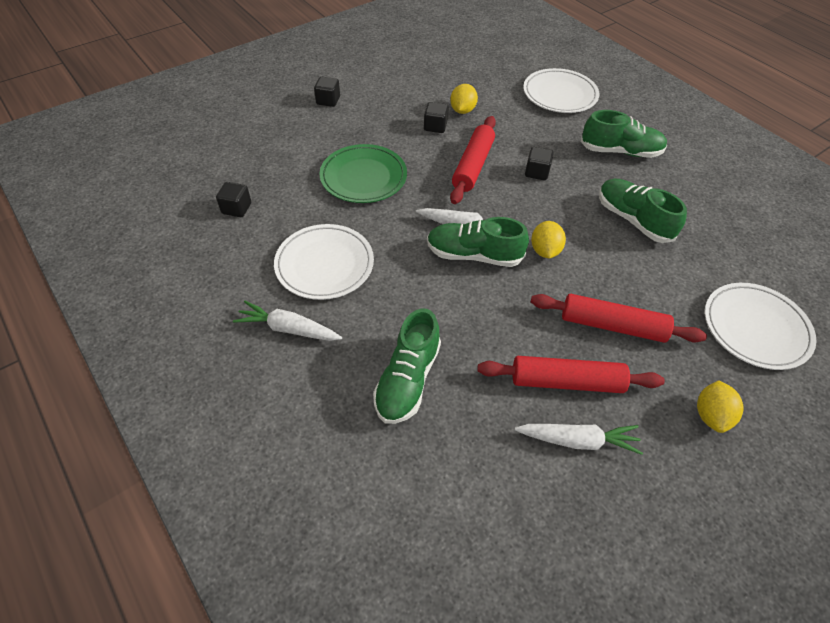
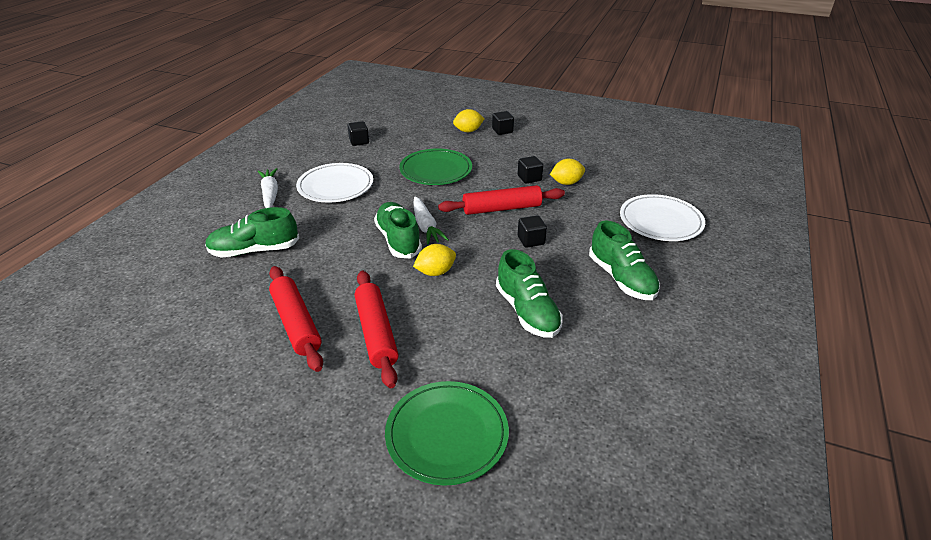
camera: 60 degrees right, 15 degrees down
(578, 440) = (239, 346): white carrot -> none
(633, 220) = (527, 311): green shoe -> green shoe turned 135 degrees clockwise
(711, 415) = (308, 422): yellow lemon -> yellow lemon (468, 131)
(755, 328) = (447, 434): white plate -> green plate

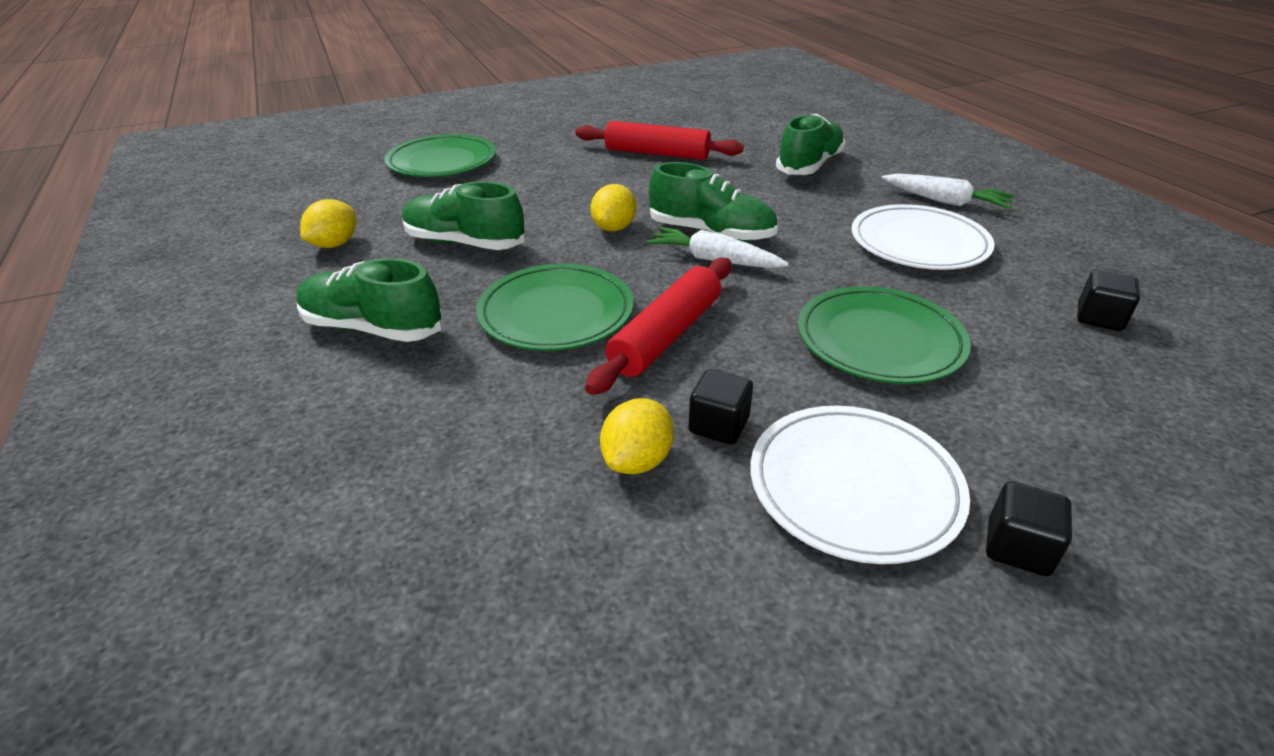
camera: 135 degrees right, 0 degrees up
(376, 333) = (584, 174): red rolling pin -> none
(468, 131) = (1060, 483): yellow lemon -> yellow lemon (334, 244)
(531, 240) = (556, 313): black cube -> green plate
(660, 221) = (357, 475): white plate -> white plate (854, 486)

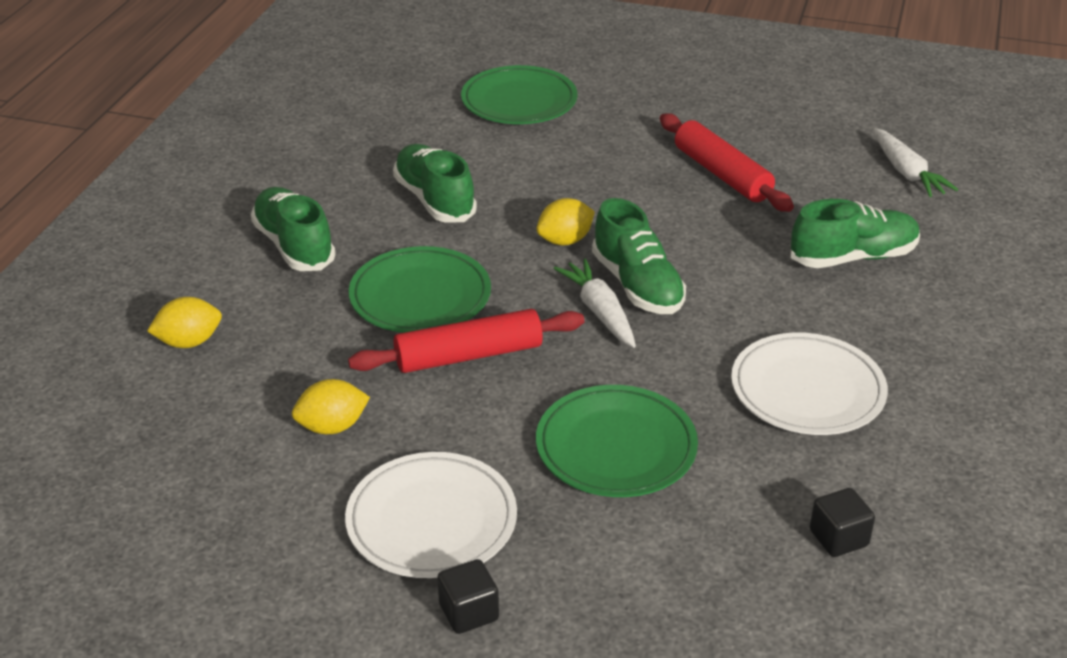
camera: 40 degrees right, 0 degrees up
(334, 244) = (346, 157): yellow lemon -> yellow lemon (189, 342)
(718, 425) = (409, 436): black cube -> none
(945, 201) = (922, 364): white carrot -> white carrot (907, 173)

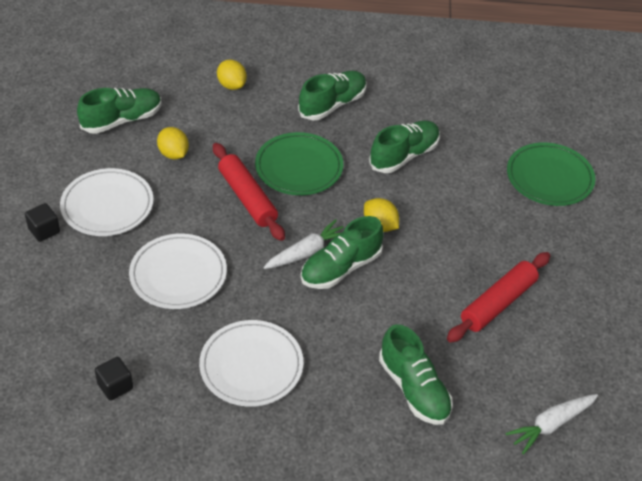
camera: 75 degrees right, 10 degrees up
(211, 485) = (122, 120): none -> green shoe
(616, 447) = (178, 274): green plate -> white plate

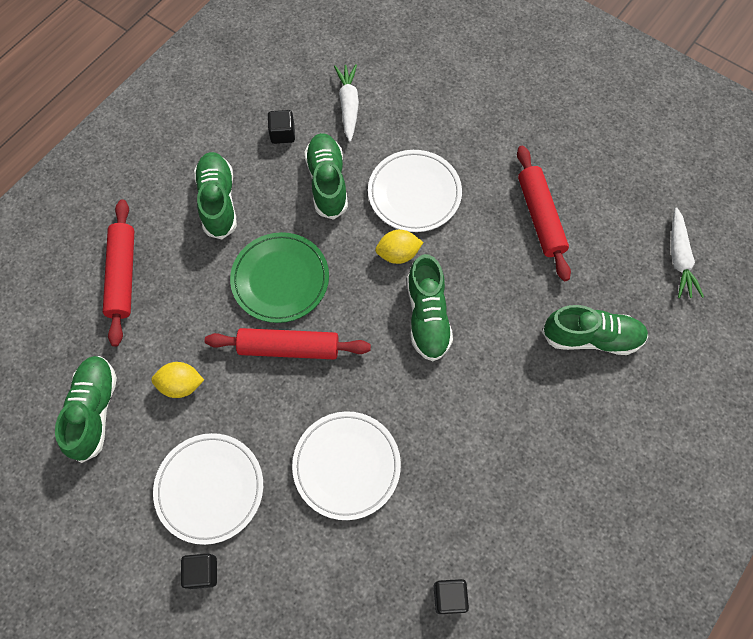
camera: 55 degrees left, 20 degrees up
(232, 85) = (122, 276): yellow lemon -> red rolling pin
(251, 366) = (494, 458): white plate -> white plate (414, 193)
(307, 252) = (390, 334): white carrot -> white carrot (348, 105)
(421, 112) = (282, 134): none -> black cube
(549, 177) = (429, 88): green plate -> none

